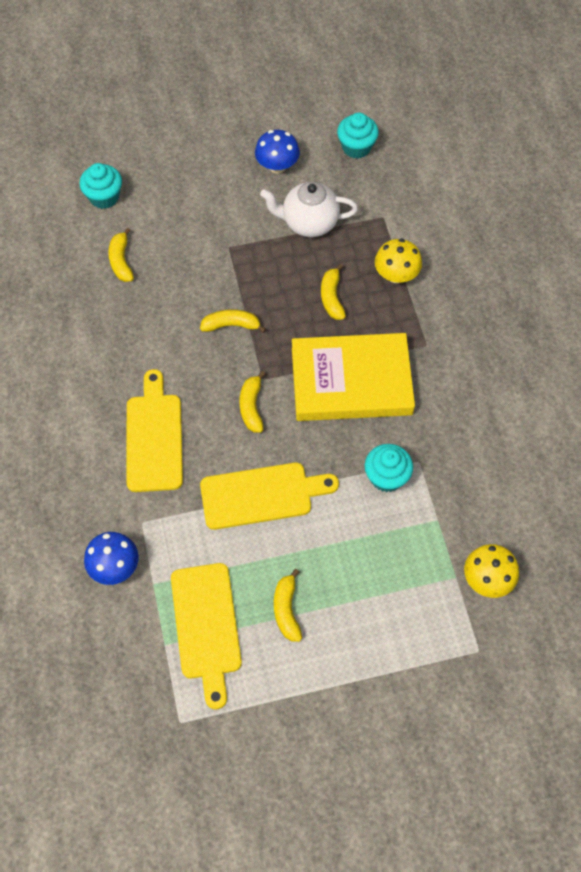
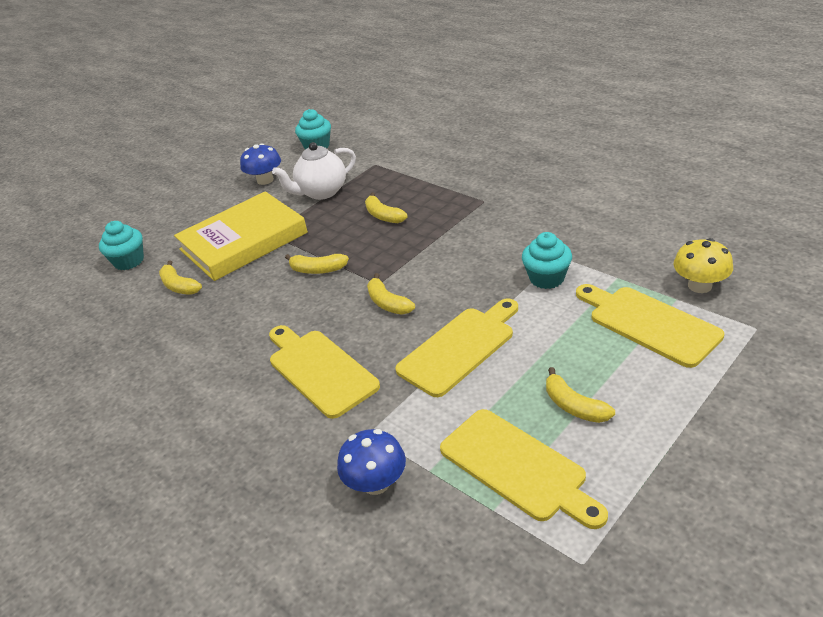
camera: 30 degrees left, 25 degrees down
(231, 325) = (317, 270): yellow banana -> yellow banana turned 135 degrees counterclockwise
(351, 381) = (452, 246): yellow book -> yellow book (243, 241)
(396, 275) = (418, 182): yellow mushroom -> none
(410, 583) = (649, 323): none -> yellow cutting board

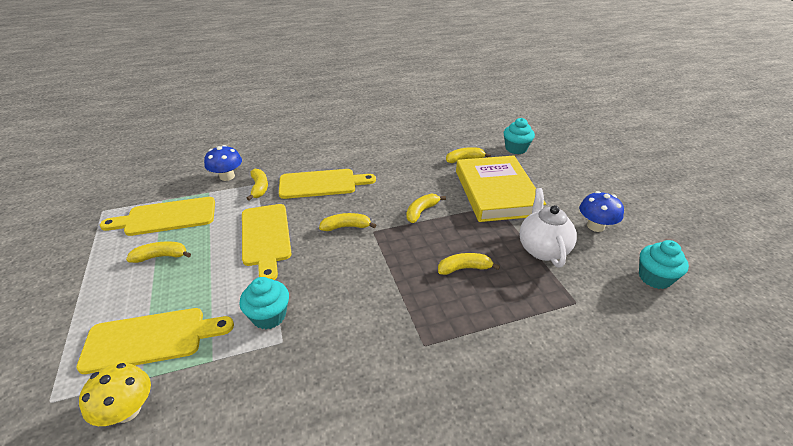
camera: 115 degrees right, 0 degrees up
(375, 423) = (259, 188): none -> yellow banana

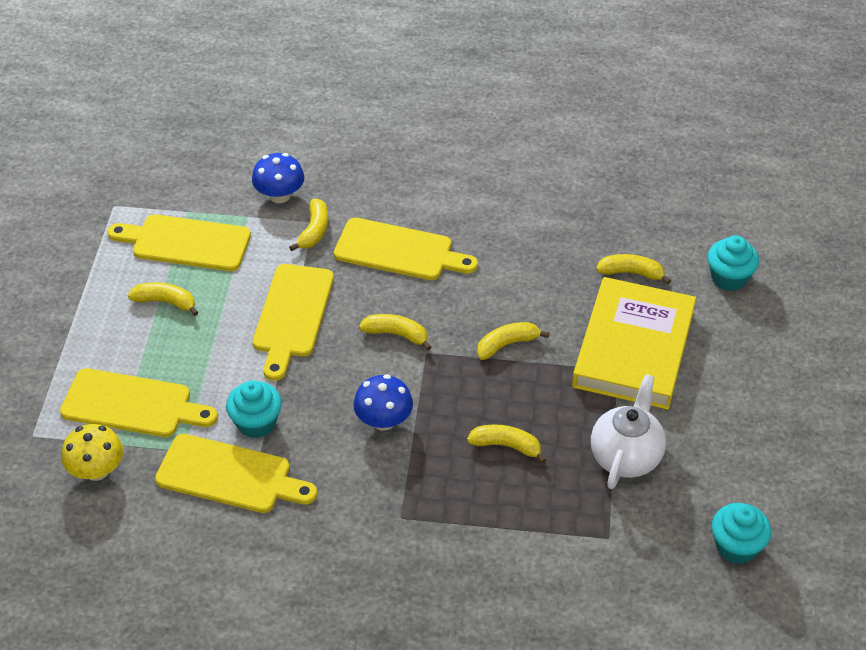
camera: 25 degrees right, 10 degrees up
(263, 366) = (230, 475): none -> yellow cutting board
(595, 226) = (729, 451): blue mushroom -> blue mushroom (383, 420)

